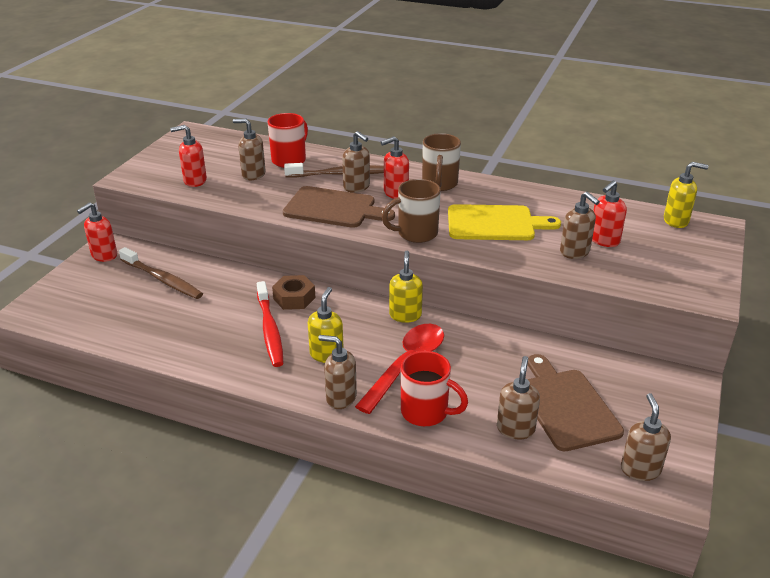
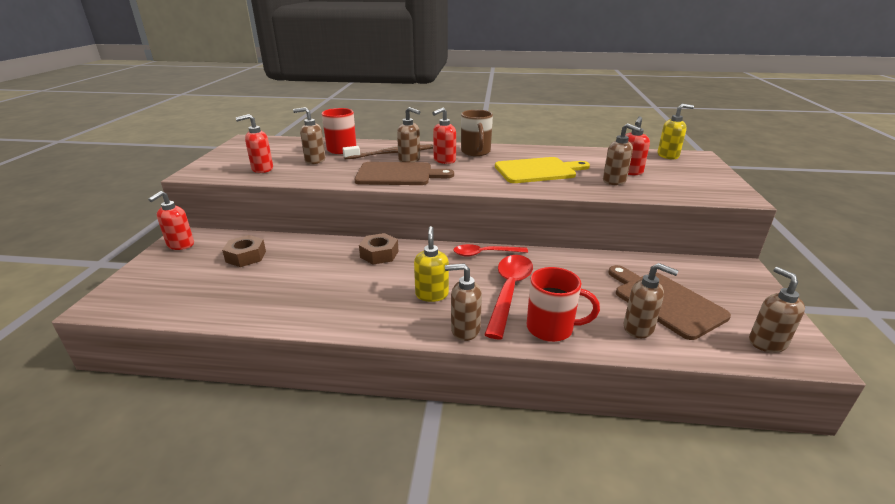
camera: 15 degrees left, 5 degrees down
(162, 279) = (246, 256): brown toothbrush -> brown nut
(270, 330) = (368, 282): red toothbrush -> none
(405, 315) = (484, 253): yellow soap dispenser -> red spoon
(416, 234) = (479, 183): brown mug -> none
(515, 429) = (638, 328): brown soap dispenser -> brown soap dispenser turned 120 degrees clockwise

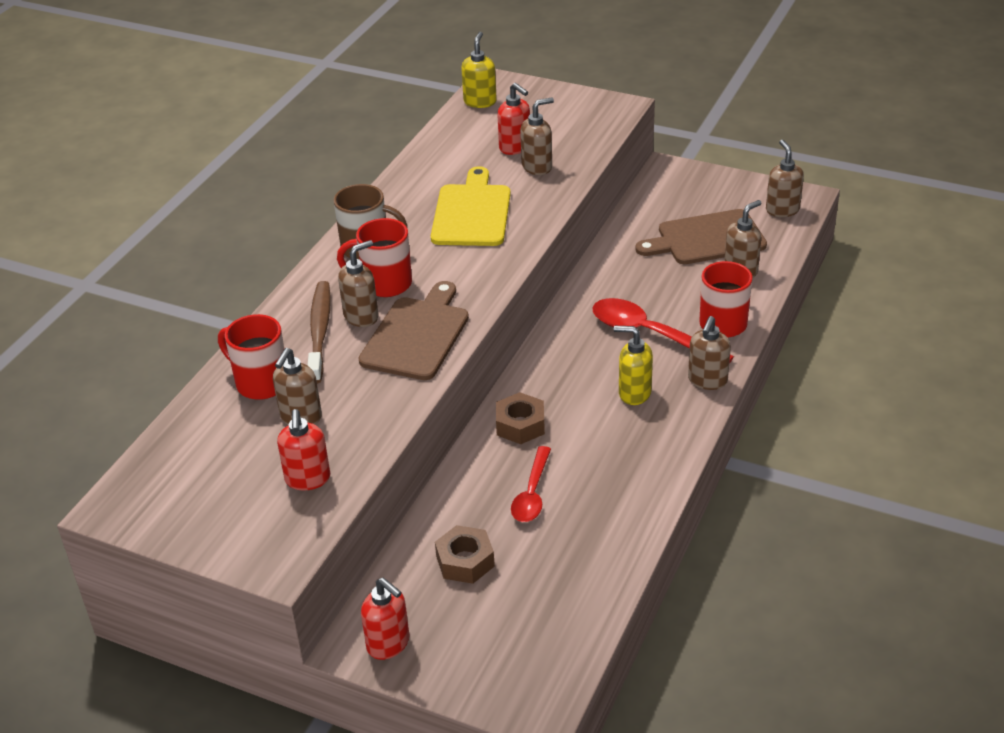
camera: 70 degrees left, 10 degrees up
(444, 160) = (384, 284): red soap dispenser -> red mug
(484, 253) = (560, 334): red spoon -> red spoon (532, 493)
(766, 343) = (782, 210): brown soap dispenser -> brown soap dispenser turned 75 degrees clockwise

